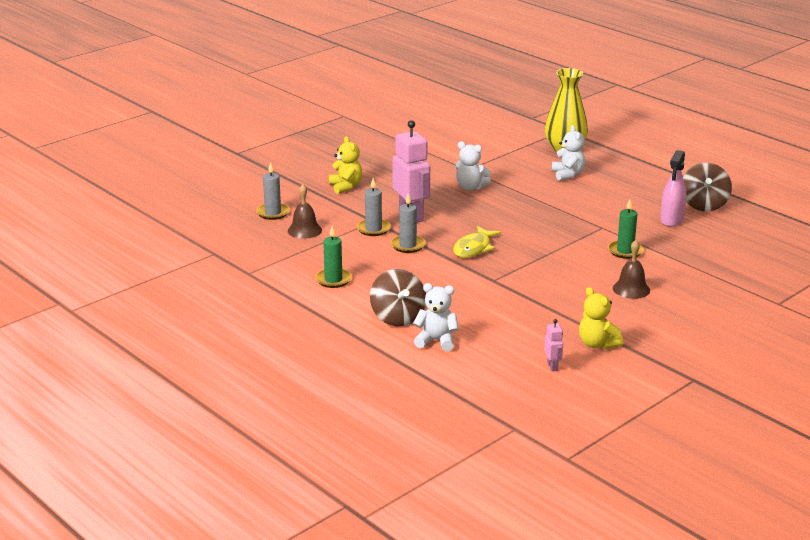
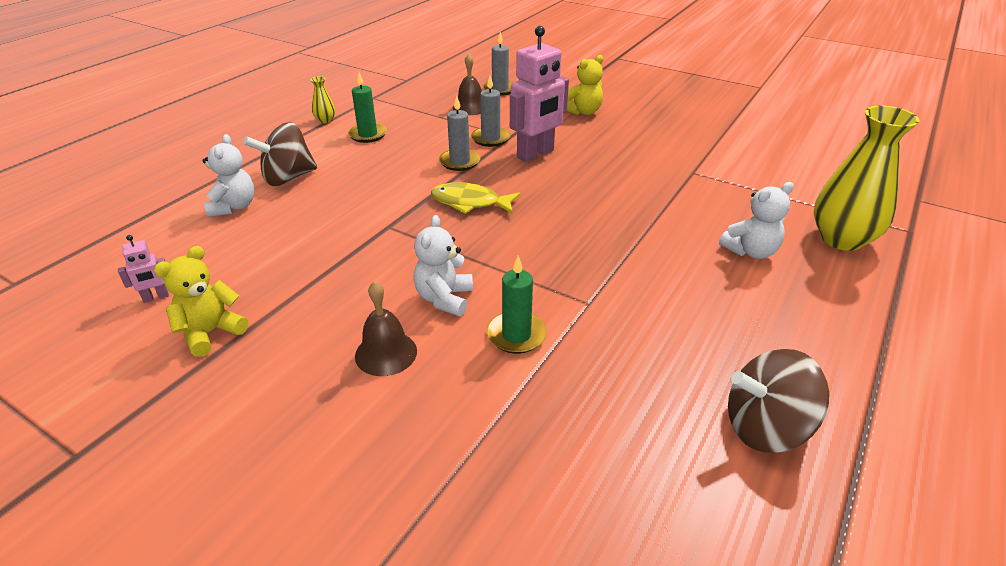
camera: 75 degrees right, 10 degrees up
(288, 298) = (325, 120): none -> yellow vase
(470, 187) = (640, 180): white teddy bear -> white teddy bear (444, 298)
(671, 220) = (667, 384): pink spray bottle -> none

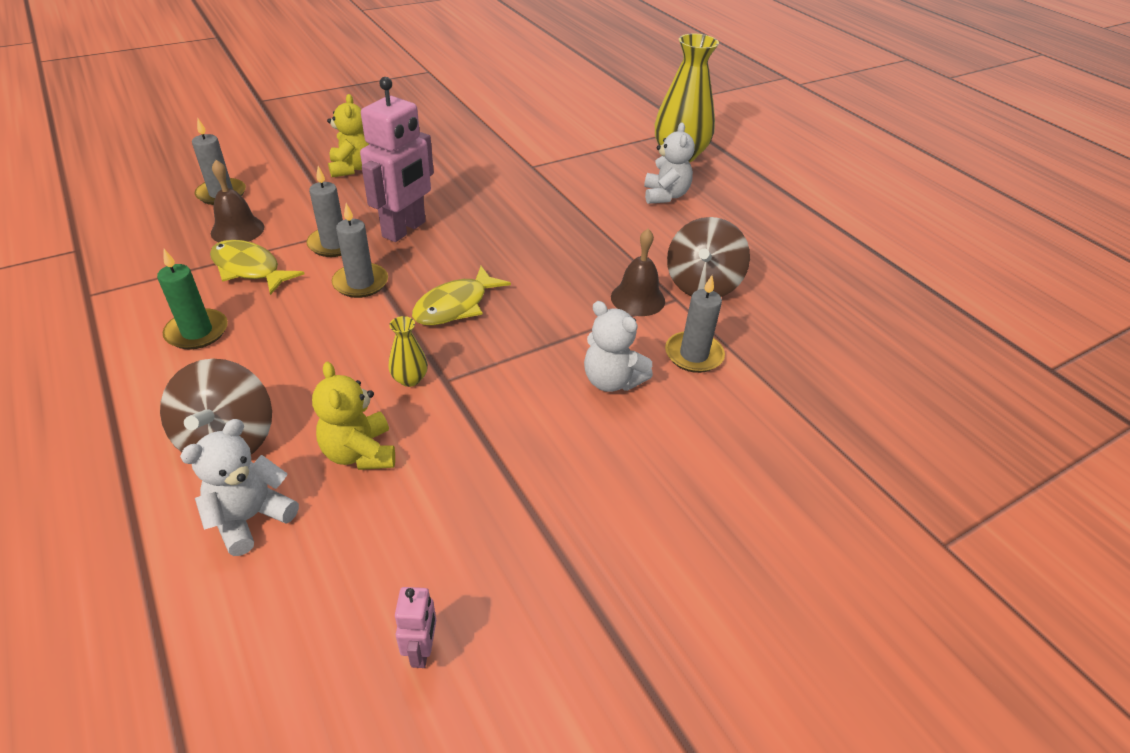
camera: 65 degrees left, 5 degrees up
(211, 332) = (545, 595): yellow teddy bear -> yellow teddy bear (360, 453)
(234, 207) = (250, 518): white teddy bear -> white teddy bear turned 75 degrees counterclockwise
(325, 120) = (94, 359): yellow vase -> yellow vase (410, 379)
(386, 353) = (671, 448): brown bell -> brown bell (638, 298)
(437, 125) = (249, 269): none -> yellow fish
(516, 335) = (693, 355): green candle -> grey candle
(535, 154) = (404, 229): pink robot -> pink robot turned 45 degrees clockwise
(765, 427) = (851, 281): brown spinning top -> brown spinning top (702, 285)

